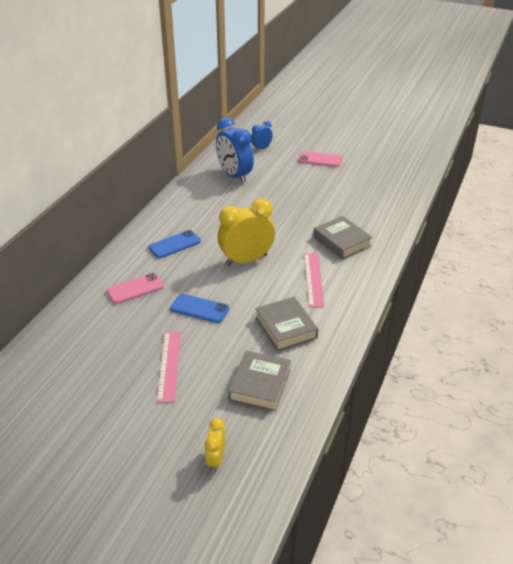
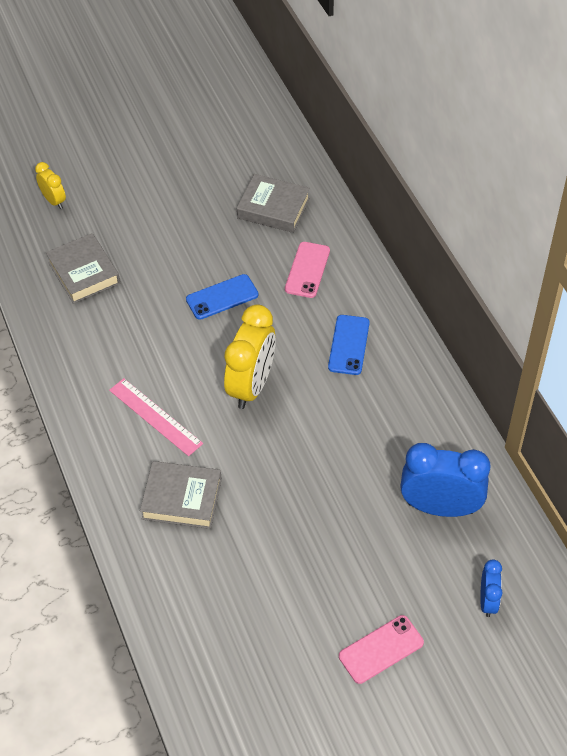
camera: 135 degrees right, 15 degrees up
(169, 365) = (177, 232): pink ruler -> none
(285, 328) = (121, 339): grey book -> grey book (273, 208)

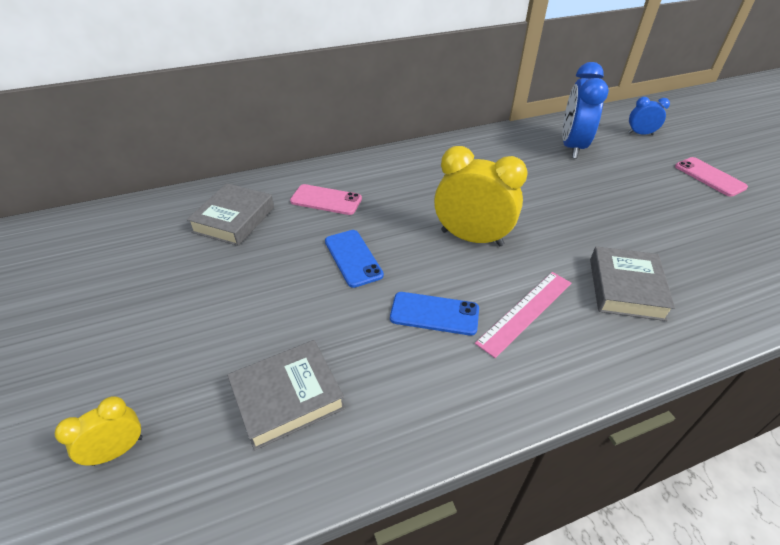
camera: 90 degrees left, 10 degrees down
(348, 345) = (419, 180): blue phone -> blue phone (434, 314)

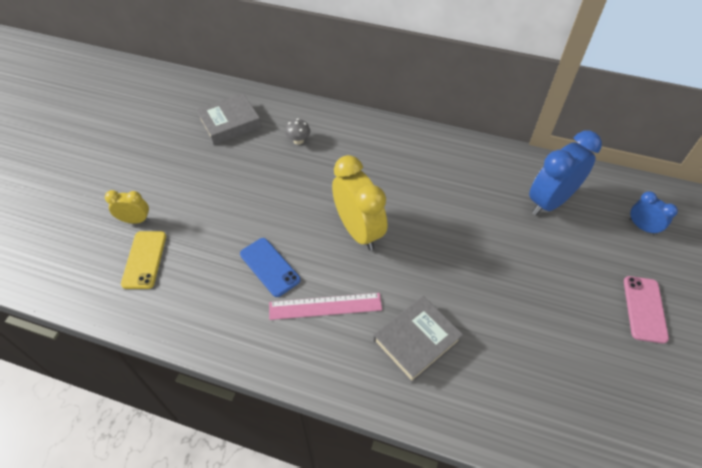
camera: 40 degrees right, 10 degrees up
(118, 450) = (56, 232): yellow clock -> yellow clock (135, 220)
(287, 397) = (144, 259): grey book -> yellow phone
(326, 200) = (298, 140): pink phone -> grey mushroom
(353, 258) = (267, 196): blue phone -> none

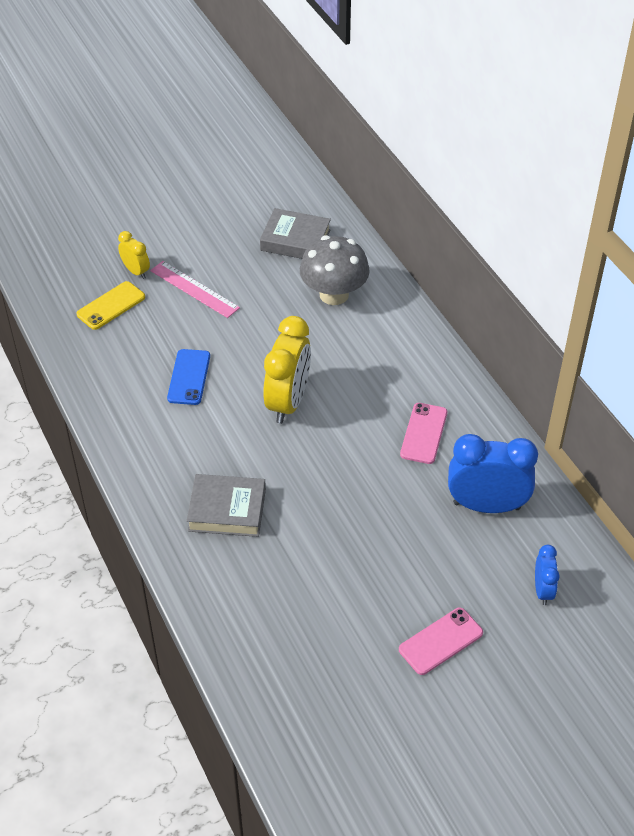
camera: 45 degrees right, 5 degrees down
(298, 140) = (334, 294): grey mushroom -> grey mushroom, size x2.32
(325, 306) = (194, 435): pink ruler -> pink ruler (194, 289)
(461, 186) = (424, 433): none -> pink phone

